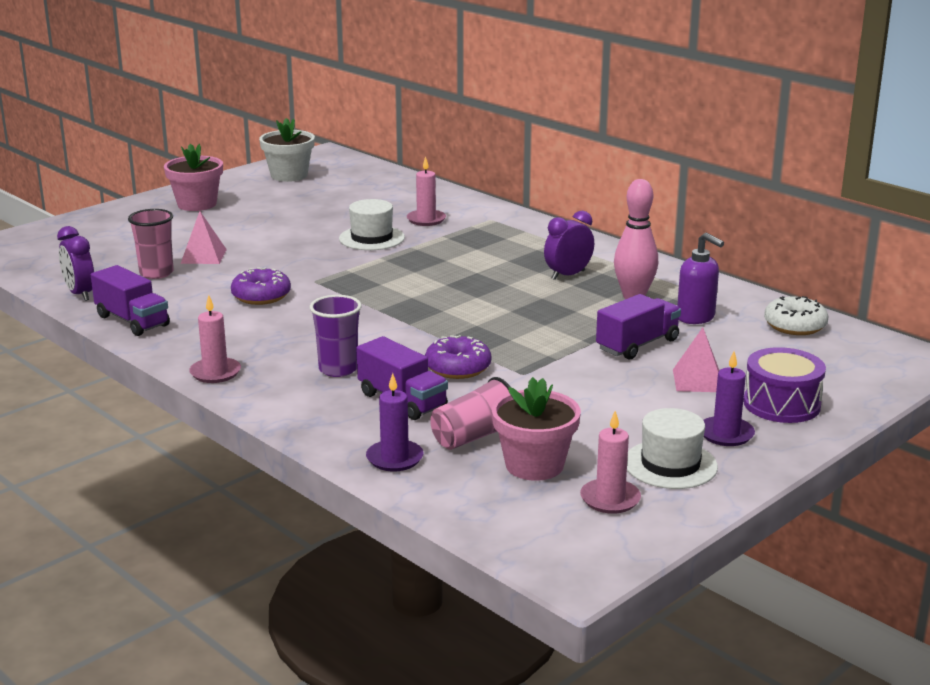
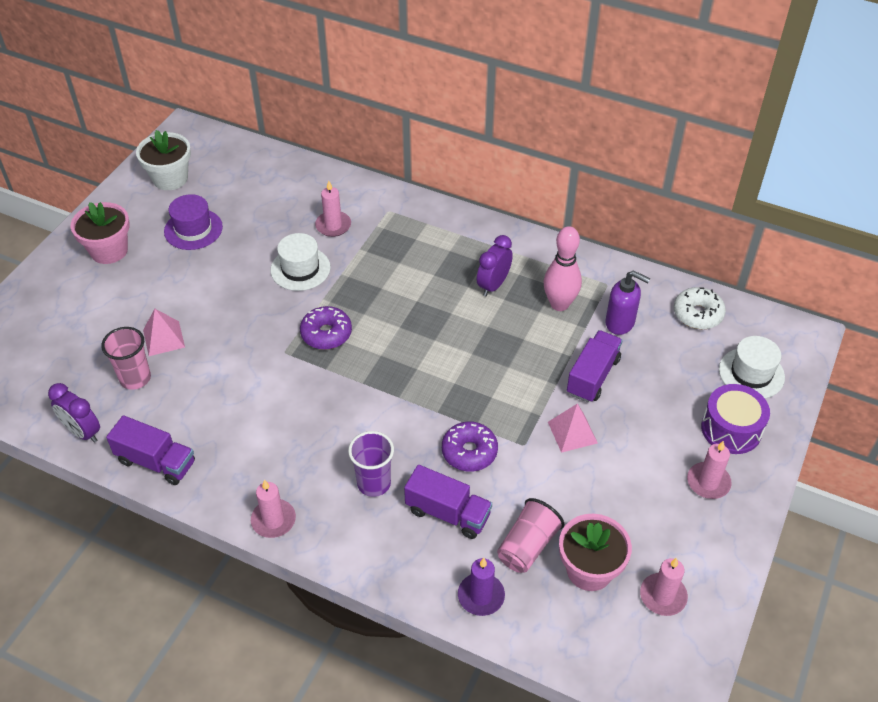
camera: 20 degrees left, 25 degrees up
(261, 296) = (250, 389): purple donut -> purple donut (326, 334)
(286, 204) = (193, 229): none -> purple hat
(670, 464) = (686, 536): white hat -> white hat (751, 373)
(698, 380) = (659, 414): pink pyramid -> pink pyramid (572, 432)
(726, 434) = (708, 482): purple candle -> pink candle

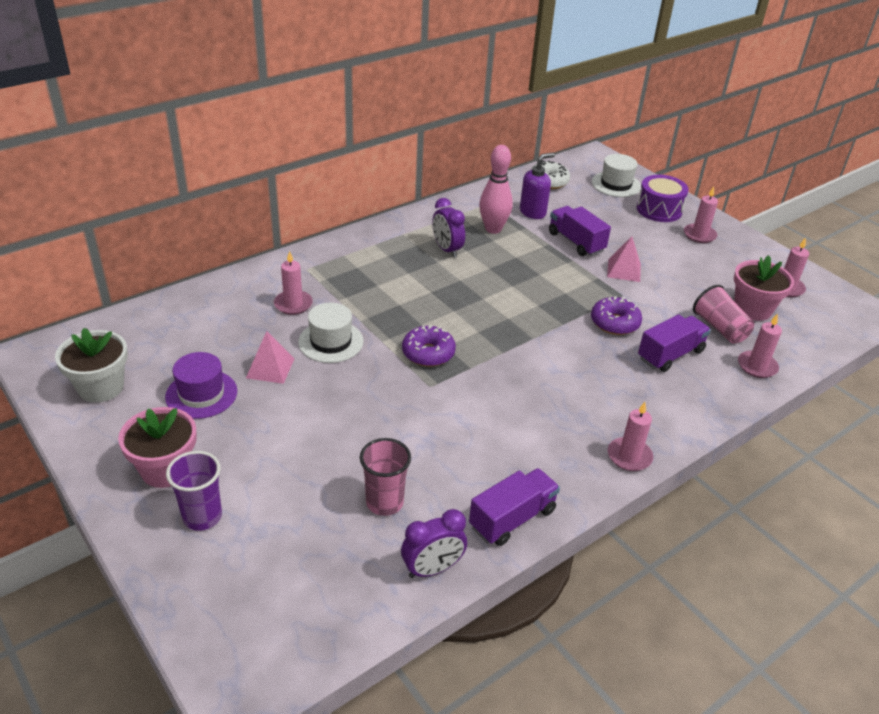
camera: 65 degrees left, 10 degrees down
(163, 338) = (344, 463): pink pyramid -> pink pyramid (270, 368)
(374, 483) = (619, 383): purple cup -> purple cup (202, 517)
(481, 596) = (757, 366): purple candle -> pink candle

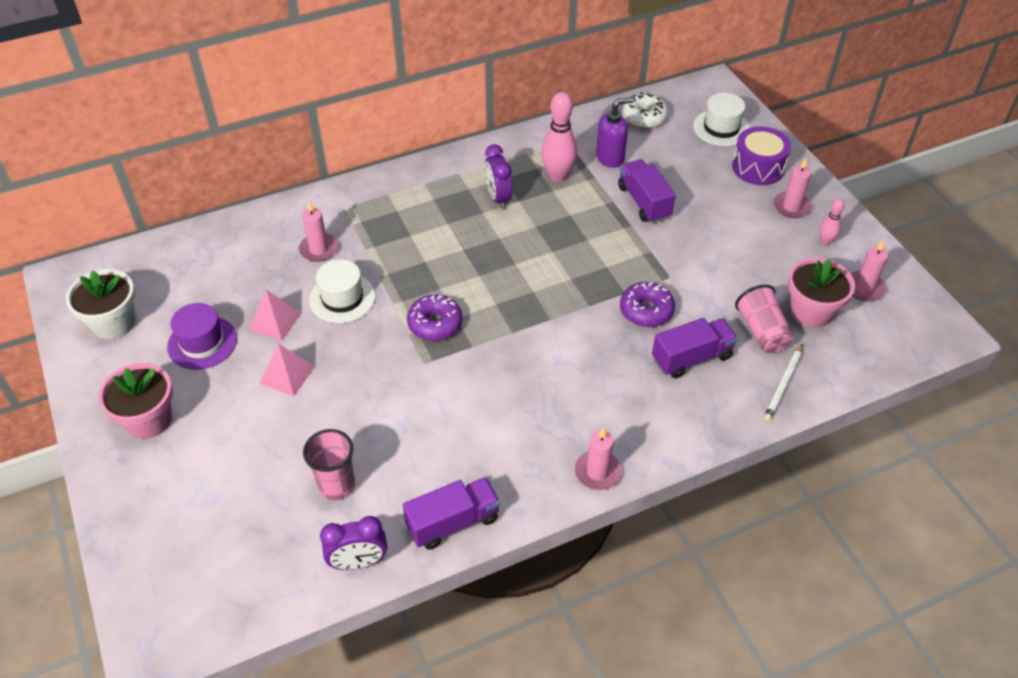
camera: 15 degrees right, 10 degrees up
(202, 517) = (167, 474): purple cup -> none
(624, 270) = (683, 244): pink pyramid -> pink pyramid (287, 375)
(739, 257) = (825, 241): none -> pink bowling pin
(757, 366) = (783, 384): pink candle -> white pencil

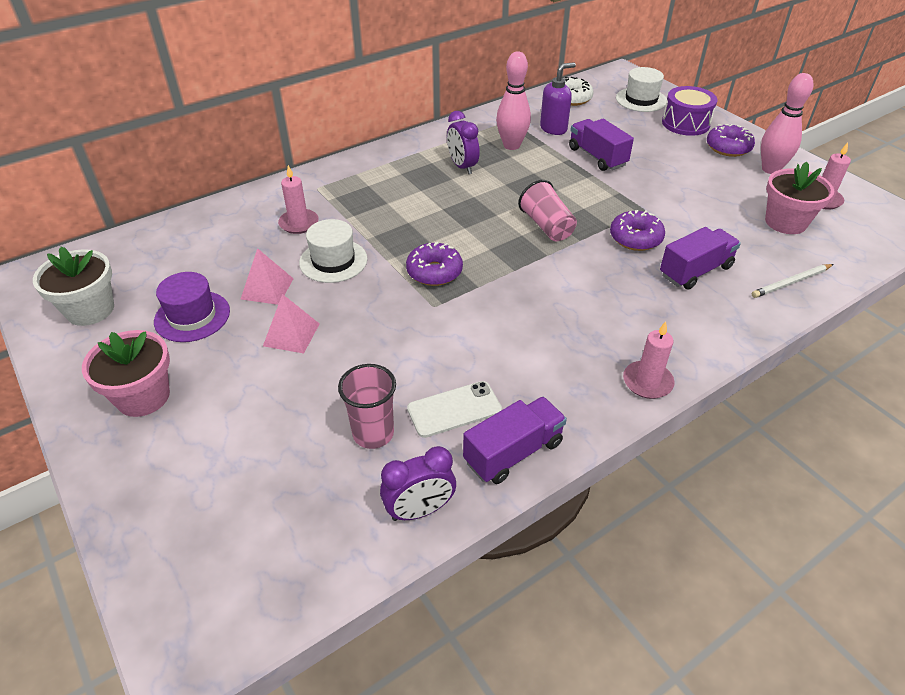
camera: 10 degrees left, 5 degrees down
(413, 473) = (454, 409): none -> white phone
(762, 331) = (750, 242): pink cup -> pink cup (547, 226)
(783, 384) = (791, 283): white pencil -> white pencil turned 45 degrees clockwise
(791, 206) = (728, 148): pink candle -> purple donut
(825, 241) = (770, 169): pink bowling pin -> pink bowling pin, size x1.89

